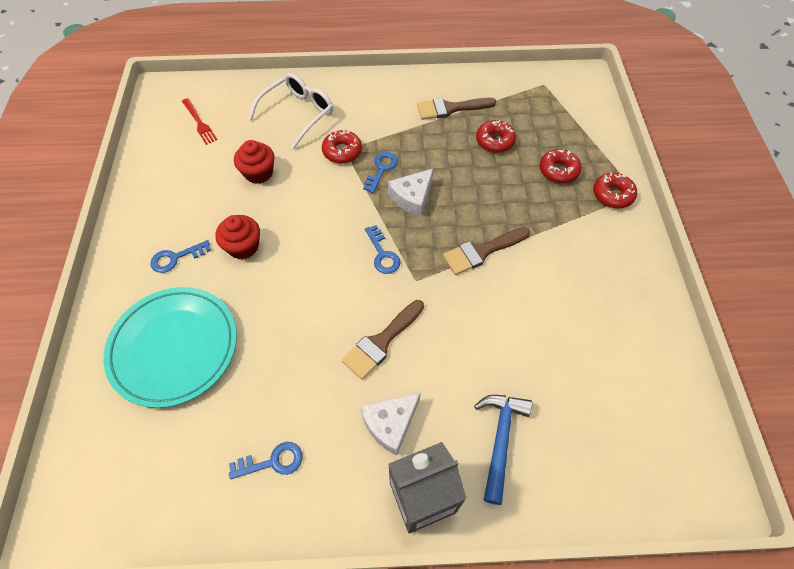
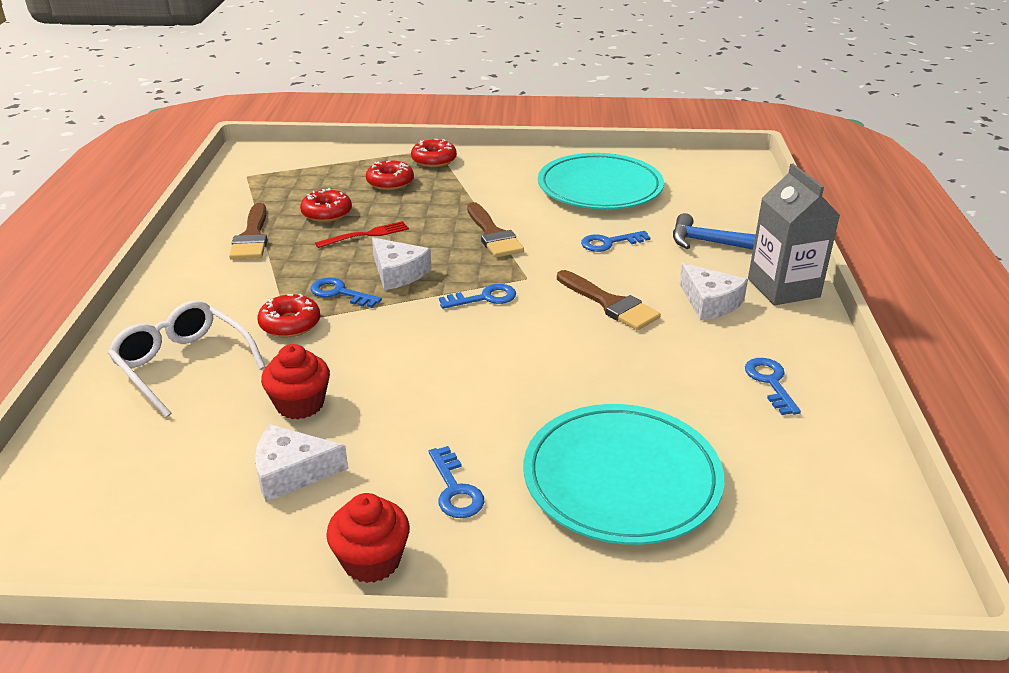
camera: 85 degrees left, 25 degrees down
(199, 123) = (136, 482): red fork -> red fork (366, 235)
(199, 182) = (292, 472): none -> white cheese
(243, 247) = (447, 416): red cupcake -> red cupcake (371, 560)
(484, 342) = (609, 243): none -> blue key
(596, 333) = (600, 187): none -> turquoise plate

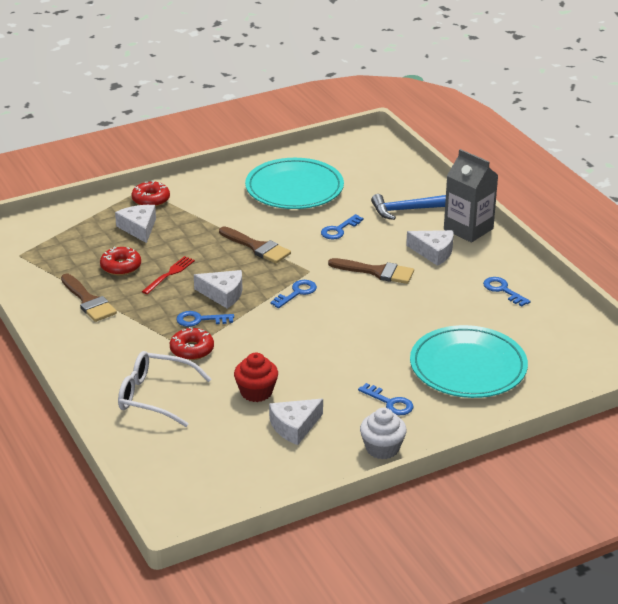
camera: 30 degrees left, 0 degrees up
(371, 560) = (382, 448): red cupcake -> white cupcake
(390, 182) = (139, 228): red donut -> white cheese

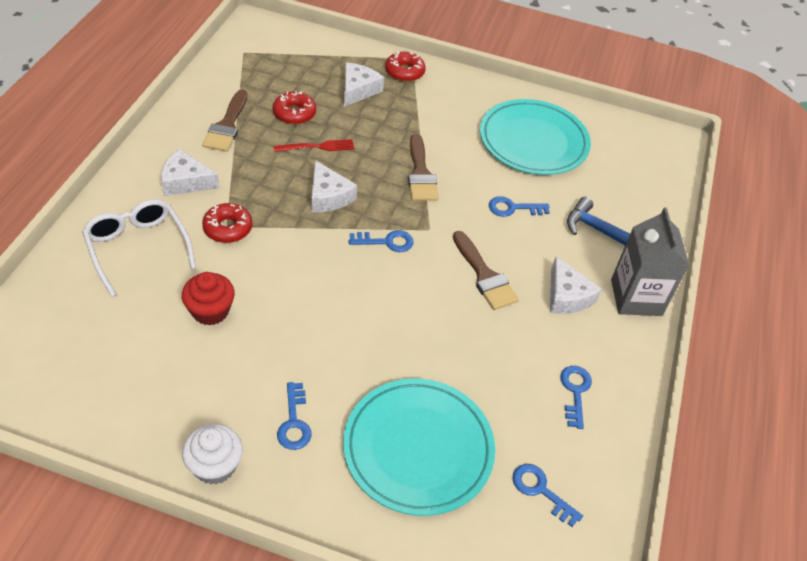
camera: 40 degrees right, 15 degrees up
(200, 320) = (275, 206): blue key -> blue key (540, 491)
(294, 426) = (185, 373): white cheese -> white cheese (185, 181)

